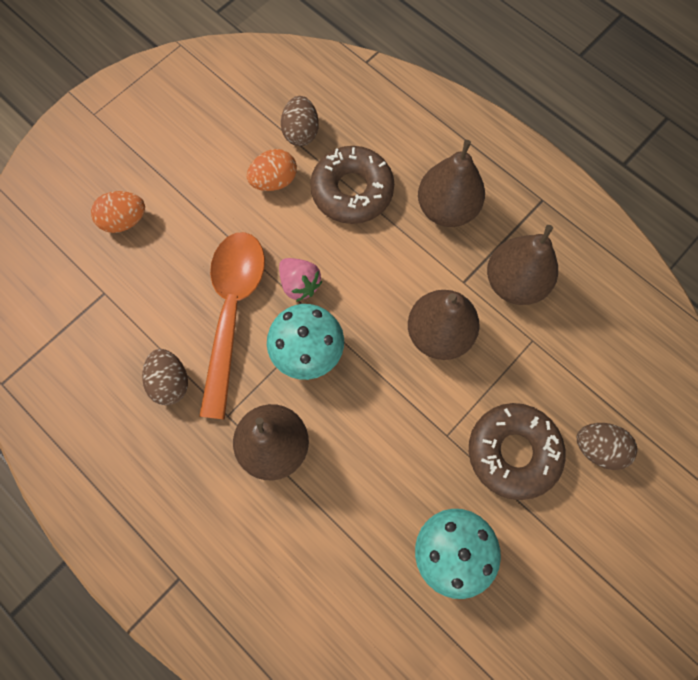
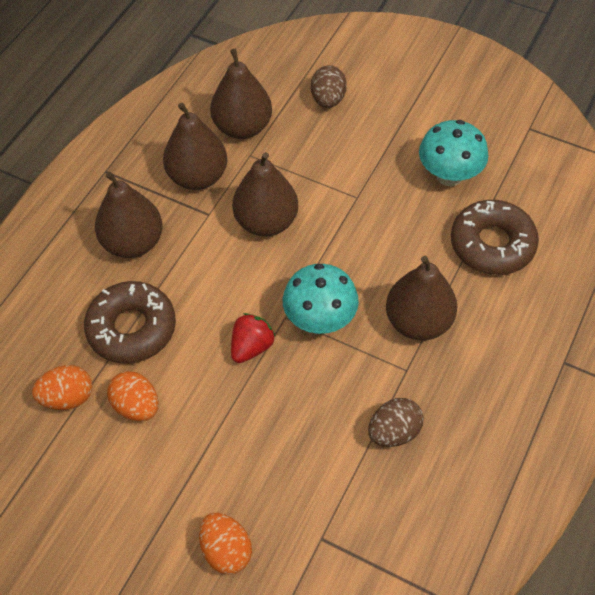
camera: 105 degrees left, 15 degrees down
(232, 312) = (301, 399): orange spoon -> none
(299, 284) = (251, 347): pink strawberry -> red strawberry
(301, 133) = (68, 397): brown egg -> orange egg
(513, 452) = (353, 151): brown donut -> brown donut (492, 244)
(574, 342) = (242, 127): none -> brown pear

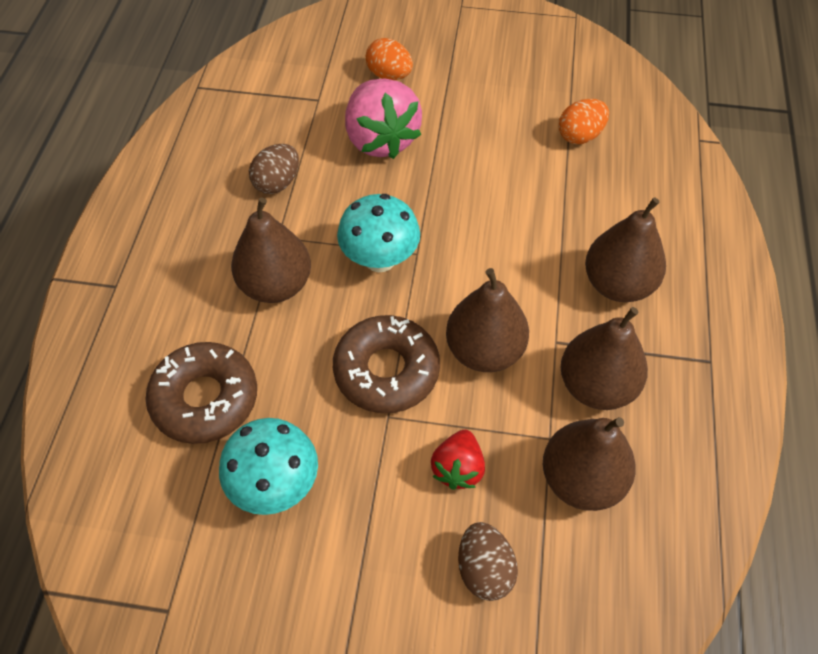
camera: 160 degrees right, 0 degrees up
(132, 328) = (562, 203): brown donut -> brown donut (386, 371)
(136, 406) = (516, 144): orange egg -> none
(251, 347) = (437, 217): red strawberry -> red strawberry (458, 468)
(271, 455) = (381, 139): none -> pink strawberry

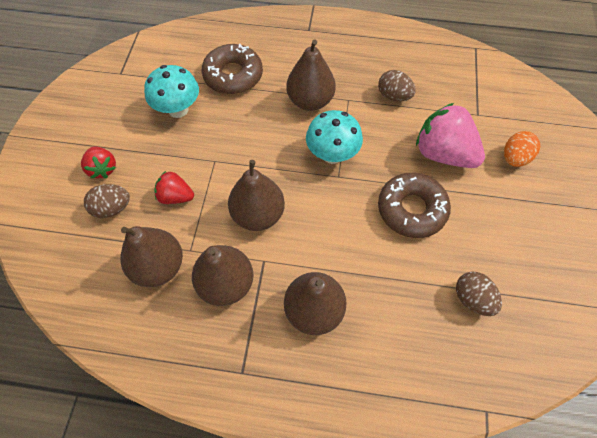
camera: 90 degrees right, 5 degrees up
(381, 139) = (443, 153): pink strawberry -> pink strawberry turned 60 degrees clockwise
(386, 371) = (246, 159): brown donut -> brown donut (411, 209)
(403, 602) = (103, 169): none -> red strawberry
(580, 136) = (472, 299): orange egg -> brown egg

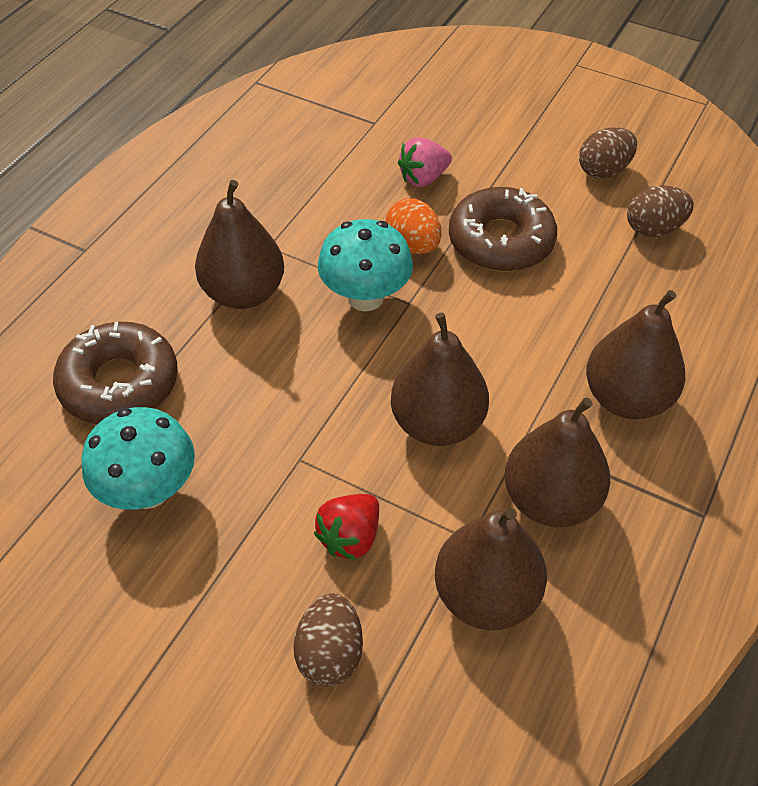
camera: 70 degrees left, 10 degrees down
(103, 169) = (225, 655): red strawberry -> none
(393, 96) = (293, 193): brown egg -> brown egg (603, 170)
(443, 153) = (423, 178): pink strawberry -> pink strawberry, size x0.54
(514, 158) = (463, 116): orange egg -> orange egg (413, 245)

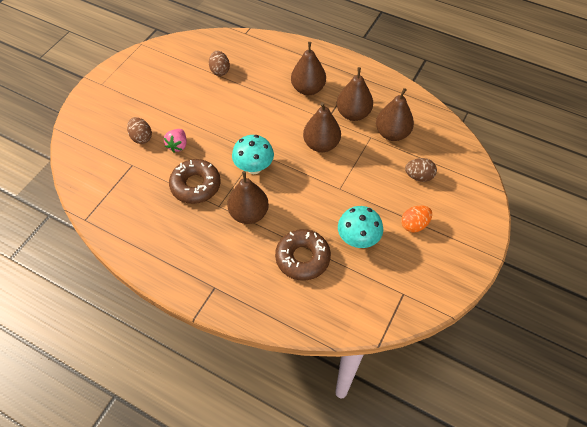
camera: 90 degrees left, 5 degrees up
(350, 537) = (373, 171): red strawberry -> none
(413, 245) = (223, 150): orange egg -> orange egg (414, 224)
(423, 178) = (178, 145): pink strawberry -> pink strawberry turned 45 degrees clockwise
(501, 241) = (222, 120): brown donut -> brown donut (195, 185)
(603, 170) = (181, 82): brown egg -> brown egg (141, 137)

